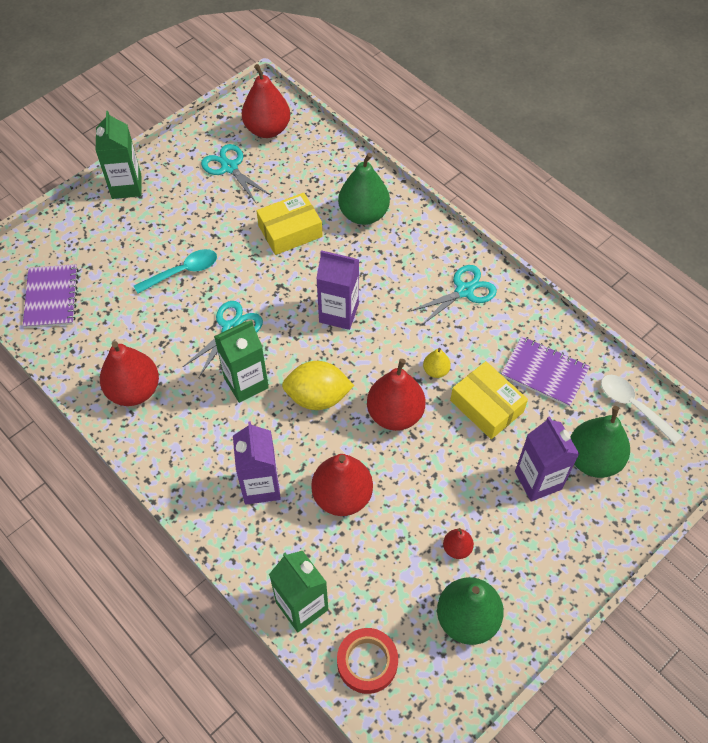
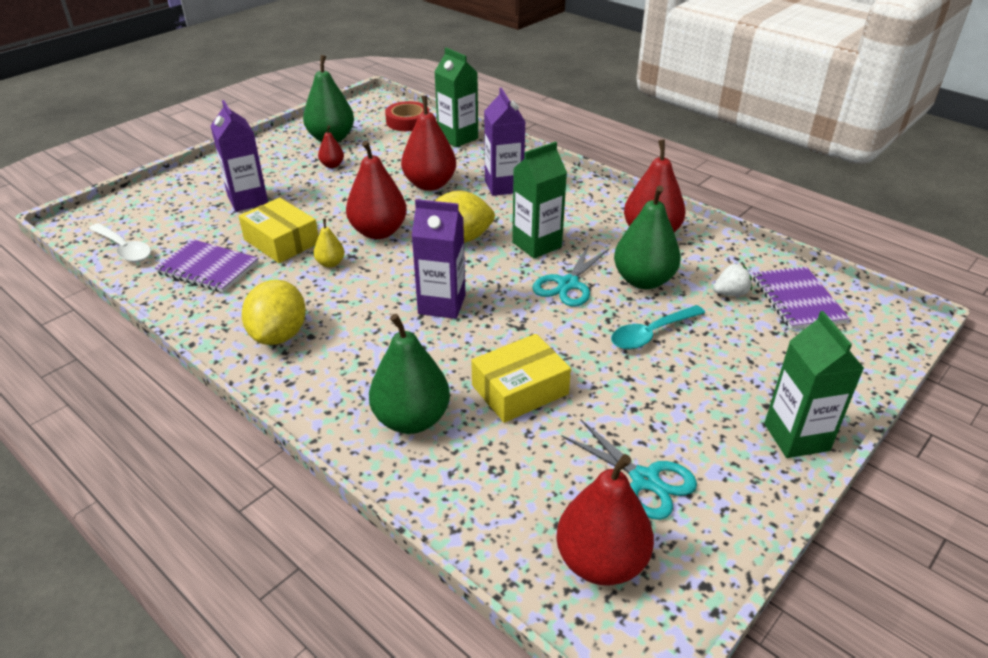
camera: 175 degrees right, 20 degrees down
(101, 309) = (730, 293): none -> white strawberry
(464, 291) = (279, 335): turquoise scissors -> yellow lemon
(593, 459) = (188, 214): green pear -> green pear (643, 280)

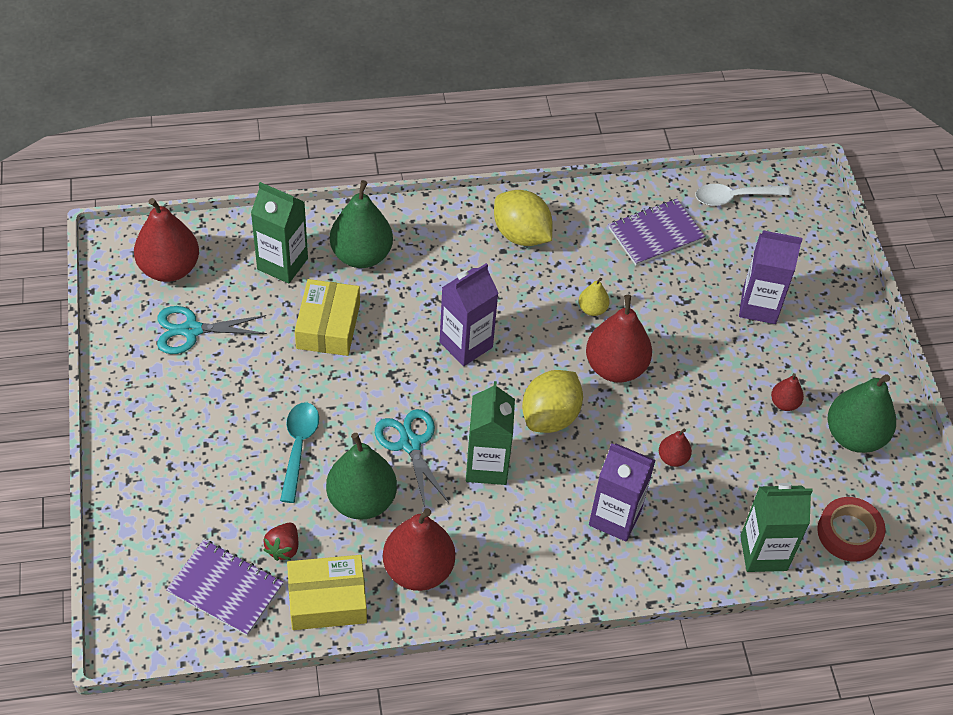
camera: 125 degrees right, 15 degrees up
(281, 241) = (659, 295): yellow box -> yellow box (327, 600)
(430, 184) = (672, 458): red pear -> red pear, size x0.48
(730, 293) = (283, 548): white strawberry -> red strawberry
(796, 437) = (127, 438): green carton -> green carton (282, 264)

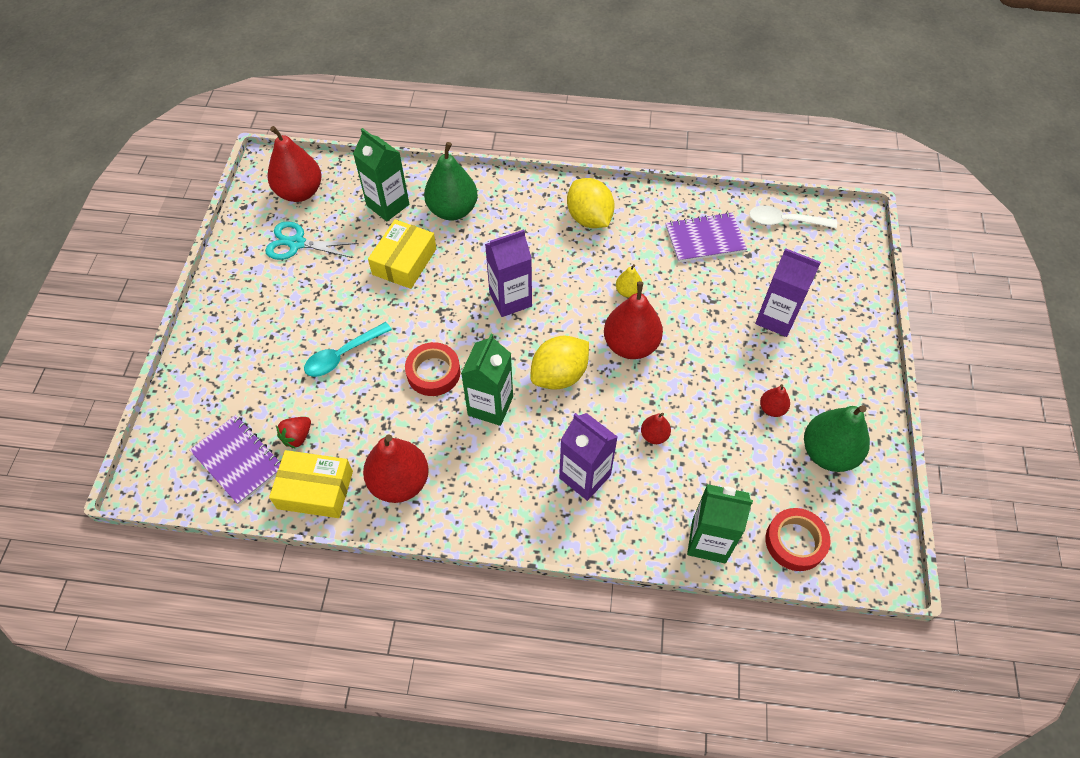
camera: 20 degrees right, 5 degrees up
(298, 447) = (342, 355): turquoise spoon -> turquoise spoon turned 150 degrees counterclockwise
(362, 501) = (376, 411): green pear -> none
(410, 444) = (433, 372): turquoise scissors -> red tape

